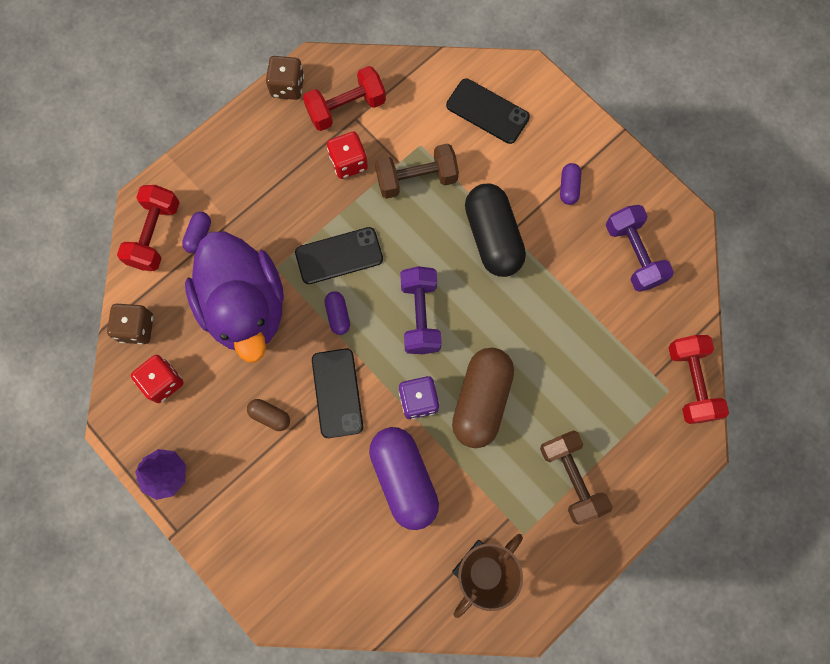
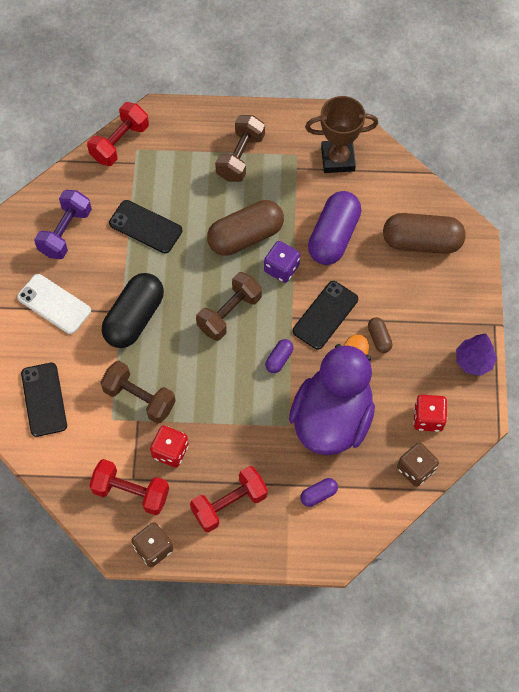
camera: 135 degrees left, 10 degrees down
(155, 235) = (347, 523): red dumbbell -> red dumbbell (229, 504)
(317, 554) = (421, 242): none -> brown capsule
(339, 256) = (240, 395): black phone -> black phone (145, 227)
(420, 316) = (229, 313): purple dumbbell -> brown dumbbell
(568, 187) = (54, 304): purple capsule -> white phone

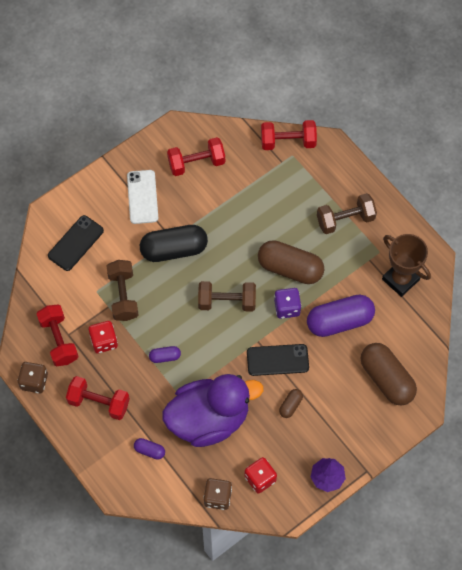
camera: 50 degrees right, 0 degrees up
(65, 232) = (196, 163): purple dumbbell -> red dumbbell
(145, 227) = (242, 205): black phone -> none
(279, 359) = (221, 356): purple capsule -> purple capsule (165, 357)

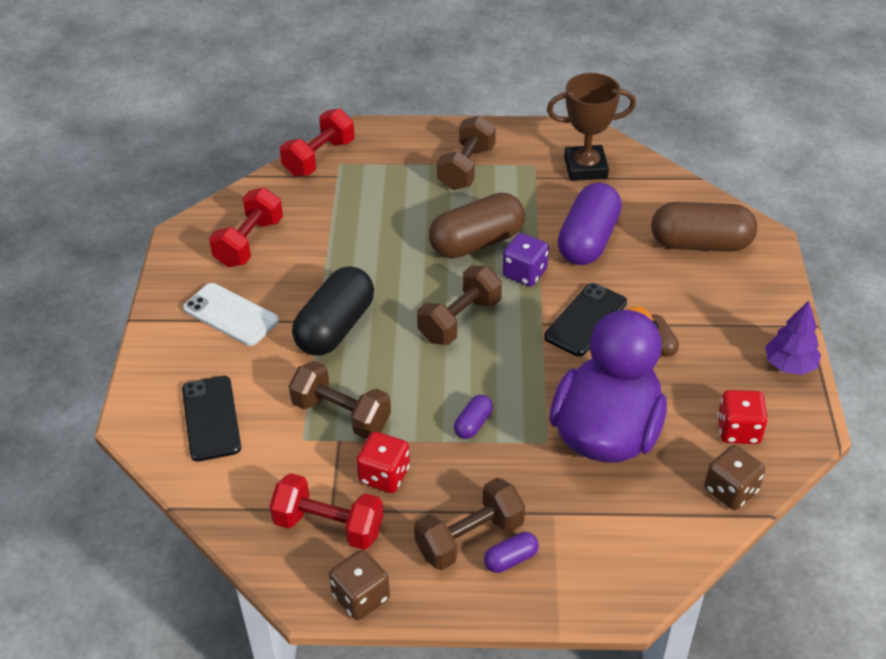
camera: 50 degrees left, 20 degrees down
(99, 402) = (469, 538): red dumbbell -> brown dumbbell
(149, 451) = (596, 524): purple capsule -> purple capsule (511, 559)

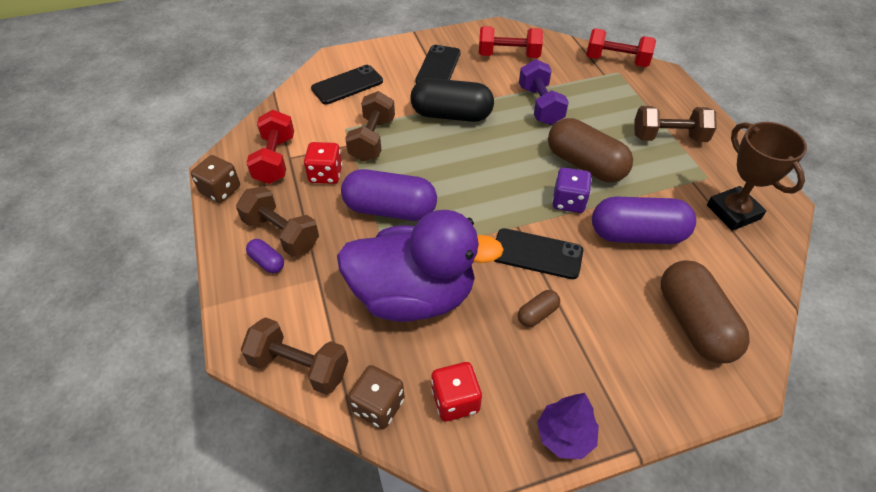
camera: 70 degrees right, 5 degrees up
(230, 315) = (438, 67): white phone -> black phone
(361, 245) = (540, 105): none -> purple dumbbell
(460, 320) = (493, 176): brown dumbbell -> brown dumbbell (299, 366)
(473, 424) = (390, 209): purple capsule -> purple capsule, size x2.20

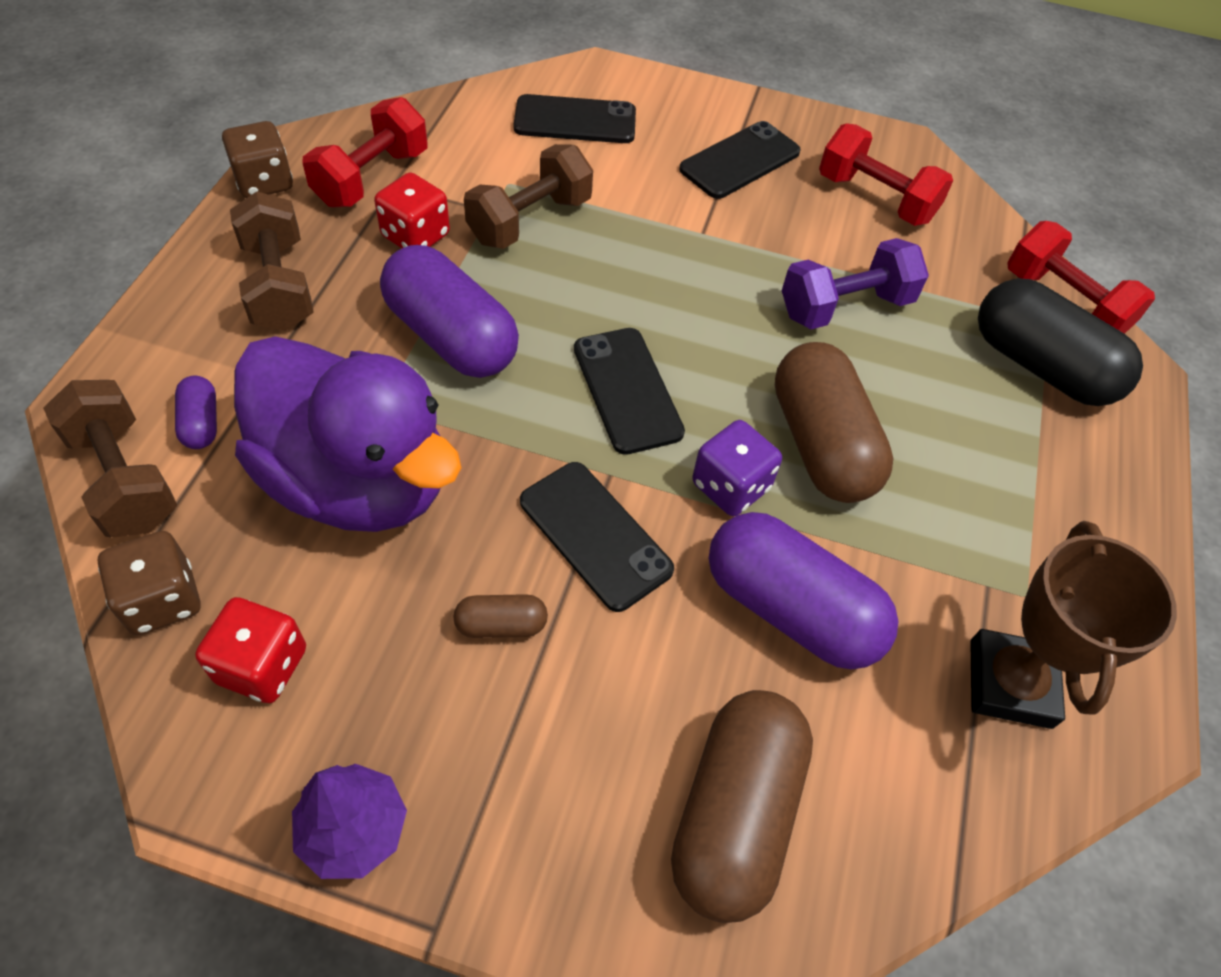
camera: 30 degrees right, 5 degrees up
(267, 262) = (224, 313): purple capsule -> purple capsule (201, 423)
(451, 115) = (684, 246): black capsule -> black capsule (1041, 366)
(489, 188) = (627, 390): none -> black phone
(540, 105) = (845, 307): purple dumbbell -> purple dumbbell turned 45 degrees clockwise
(668, 137) = (1023, 485): brown dumbbell -> none

